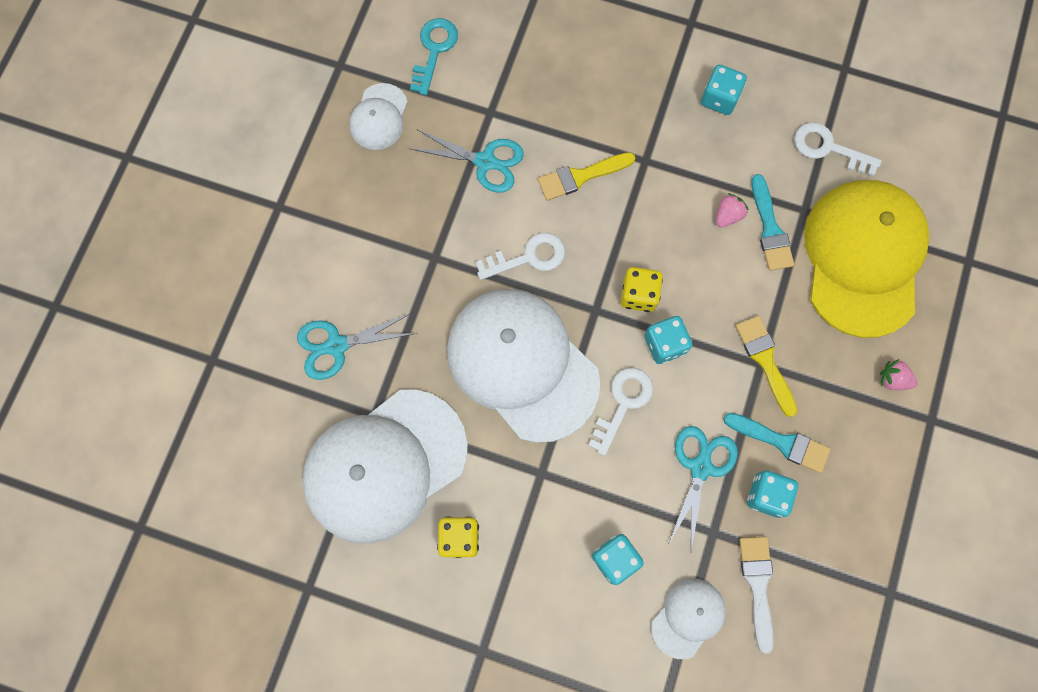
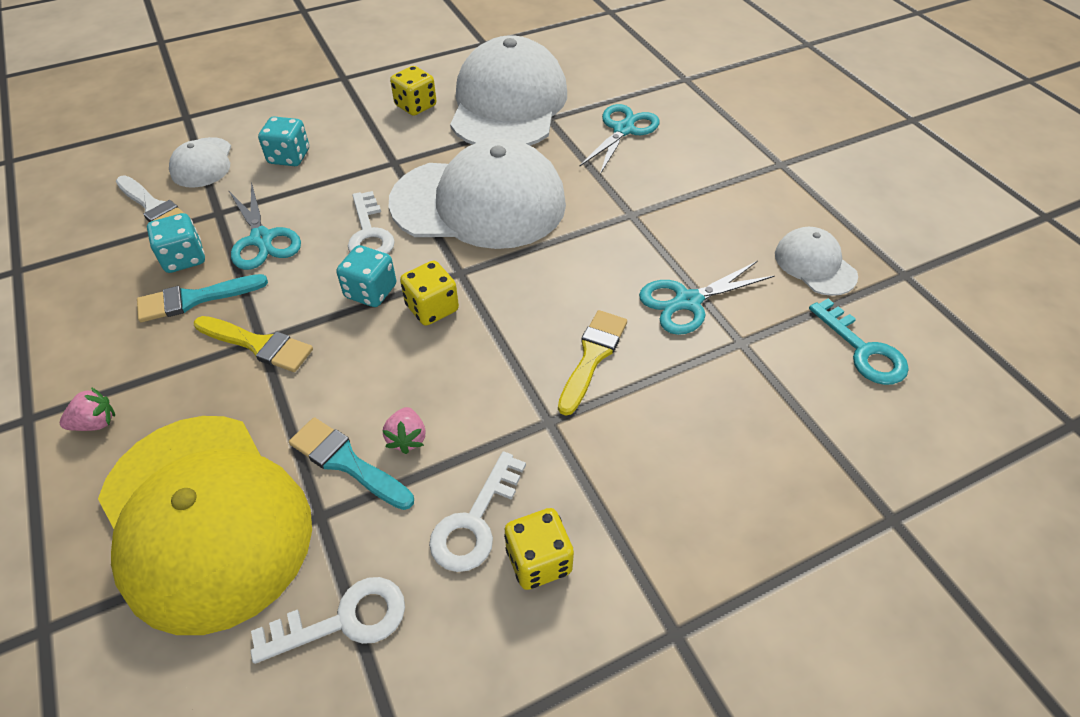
camera: 135 degrees right, 25 degrees down
(528, 257) = (560, 265): white key -> white key (475, 522)
(719, 99) = (538, 561): turquoise dice -> yellow dice

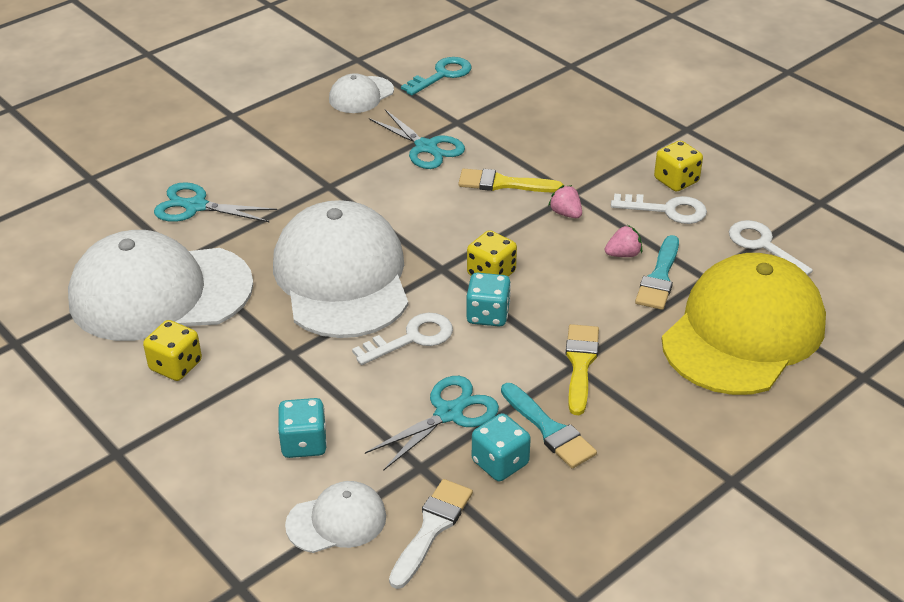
camera: 105 degrees left, 10 degrees down
(96, 423) = (710, 431): pink strawberry -> pink strawberry (566, 213)

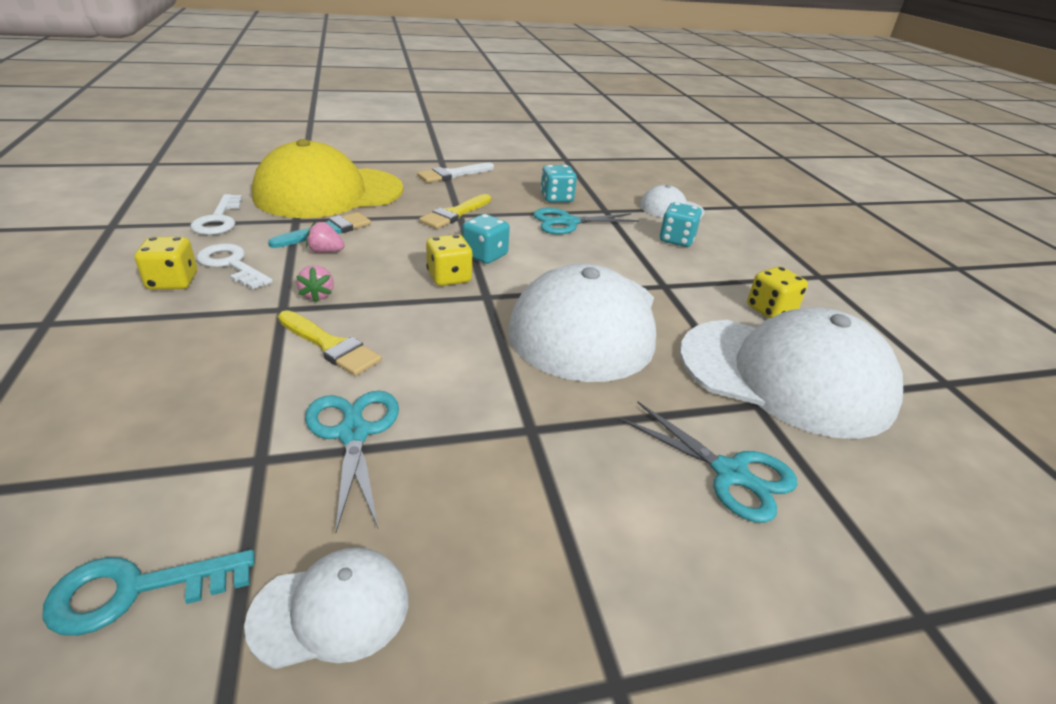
camera: 155 degrees left, 5 degrees down
(412, 338) = (558, 262): white key -> none
(432, 528) = (617, 192): white brush -> white brush (453, 174)
(549, 429) = (512, 199): turquoise brush -> none

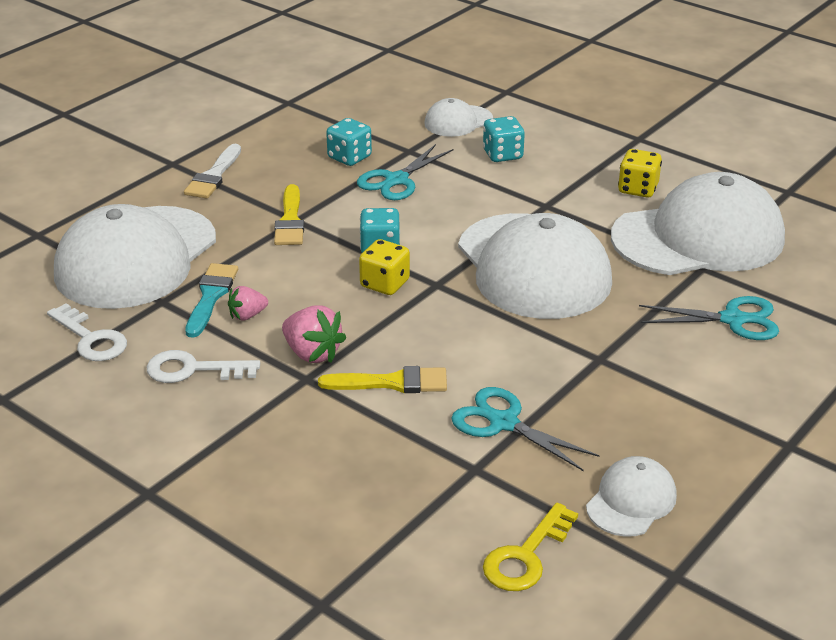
camera: 35 degrees left, 0 degrees up
(135, 591) = (526, 556): turquoise key -> yellow key
(173, 282) = (176, 409): yellow dice -> none
(318, 295) = (312, 353): pink strawberry -> pink strawberry, size x1.60
(329, 193) = (136, 258): yellow cap -> white cap

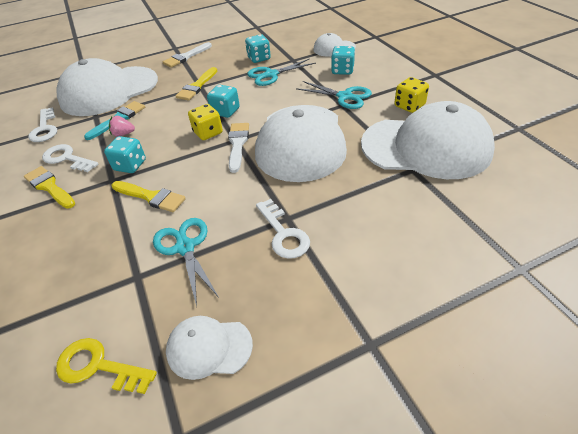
camera: 30 degrees right, 10 degrees up
(215, 411) = (49, 187): none -> yellow brush
(312, 353) = (130, 165): pink strawberry -> turquoise dice
(446, 289) = (237, 144): none -> white brush
(526, 556) = (98, 366): yellow key -> yellow key turned 45 degrees clockwise
(611, 376) = (283, 234): none -> white key
(631, 501) = (209, 347): white cap -> white cap turned 150 degrees counterclockwise
(733, 319) = (406, 215): turquoise scissors -> turquoise scissors (345, 96)

